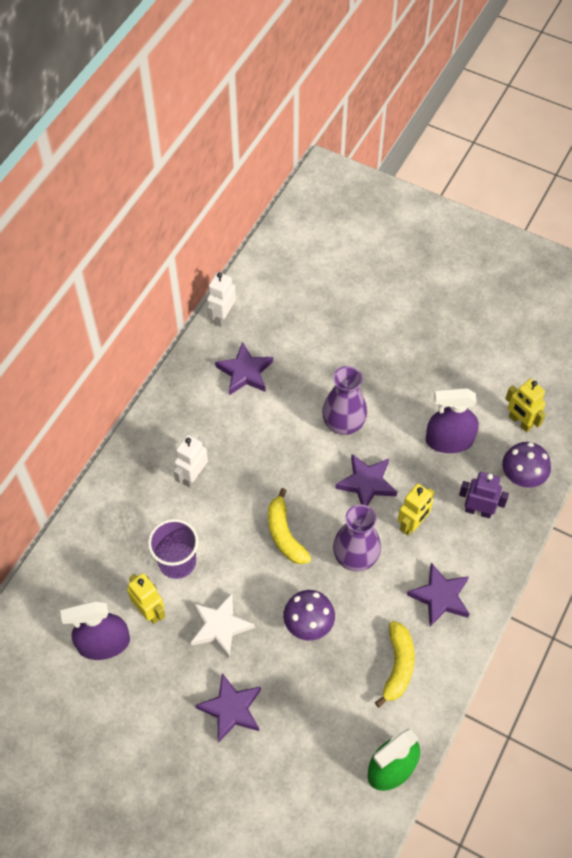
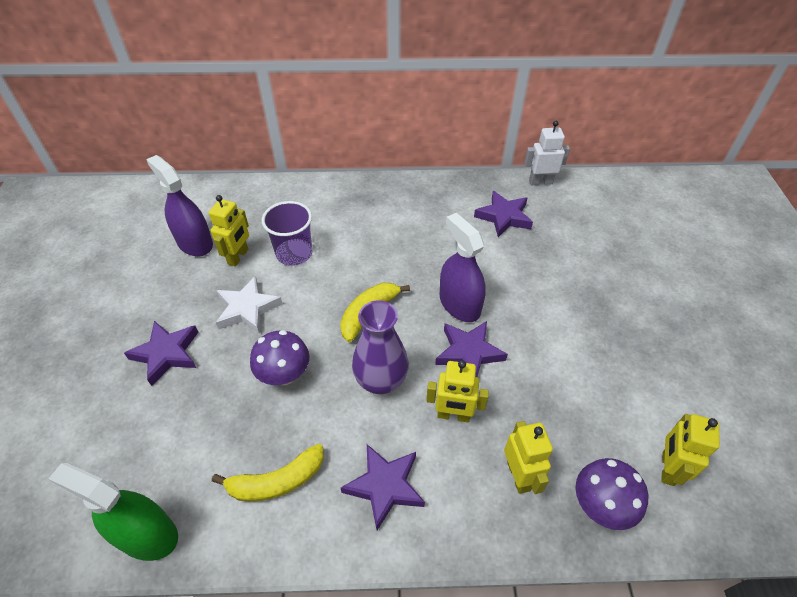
camera: 60 degrees right, 10 degrees down
(193, 476) = (380, 228): white robot -> none
(343, 424) = (516, 305): purple vase -> none
(449, 440) = (578, 404): purple spray bottle -> purple spray bottle (459, 304)
(478, 510) = (519, 476): purple robot -> yellow robot

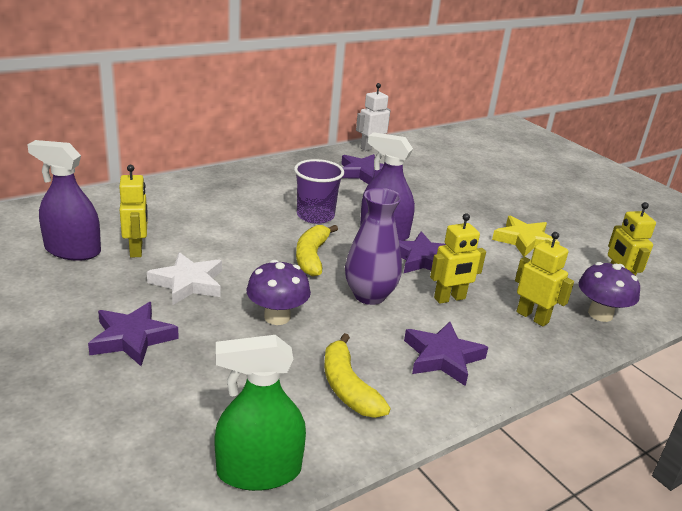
camera: 35 degrees left, 20 degrees down
(277, 481) = (347, 387): yellow banana -> yellow banana turned 120 degrees clockwise
(294, 253) = (195, 234): purple cup -> purple cup (315, 216)
(603, 366) = (524, 241): none -> yellow star

